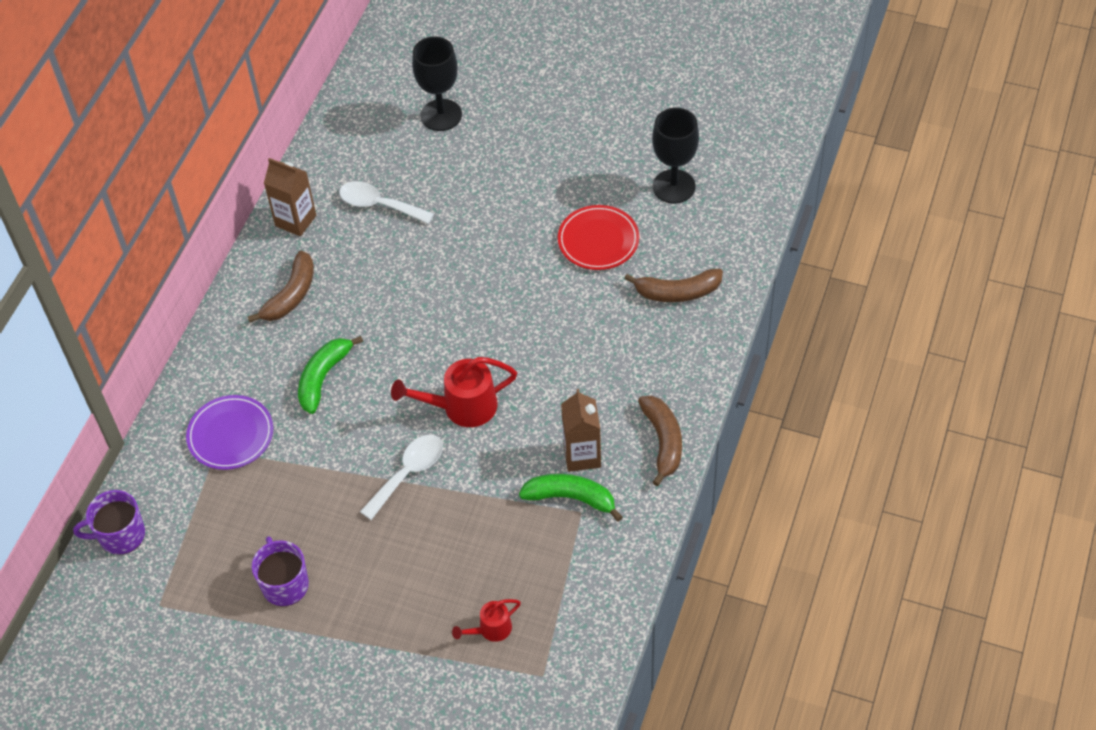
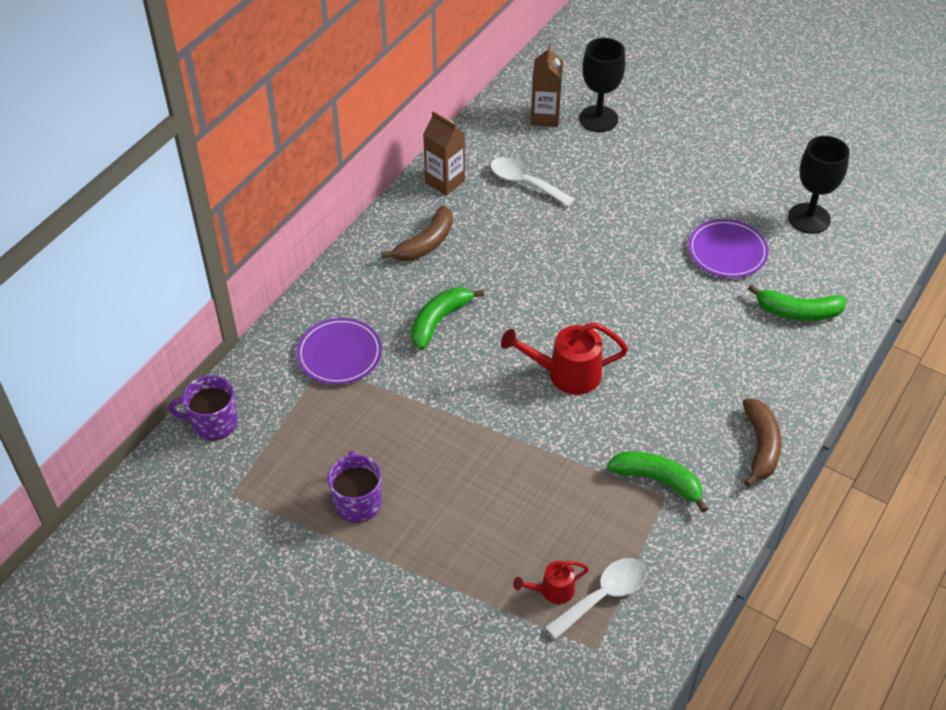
camera: 10 degrees right, 5 degrees down
(408, 473) = (501, 423): white spoon -> white spoon (603, 595)
(582, 455) = (676, 442): brown carton -> brown carton (545, 117)
(598, 240) = (727, 251): red plate -> purple plate
(677, 292) = (797, 312): brown banana -> green banana

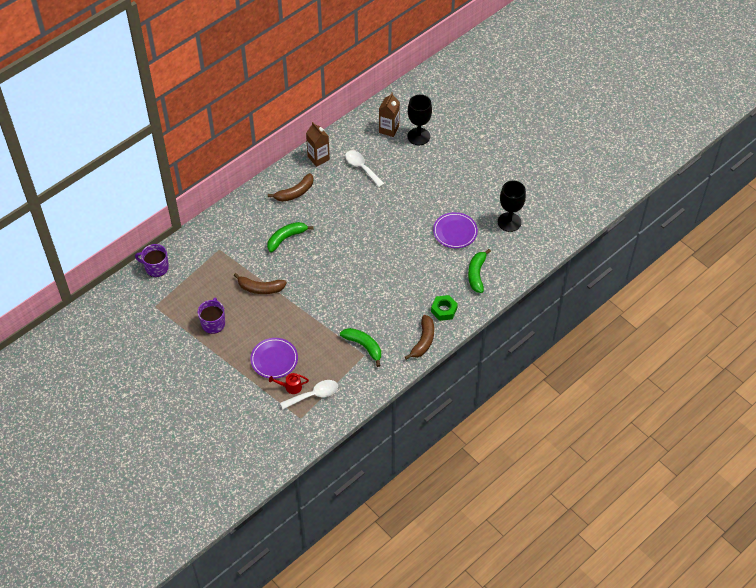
camera: 15 degrees right, 5 degrees up
(339, 354) = (229, 245): purple plate -> purple plate (274, 359)
(424, 417) = (260, 288): none -> brown banana
(565, 374) = (340, 281): red watering can -> none
(771, 384) = (444, 310): none -> green nut
(797, 312) = (477, 274): green banana -> green banana turned 75 degrees clockwise

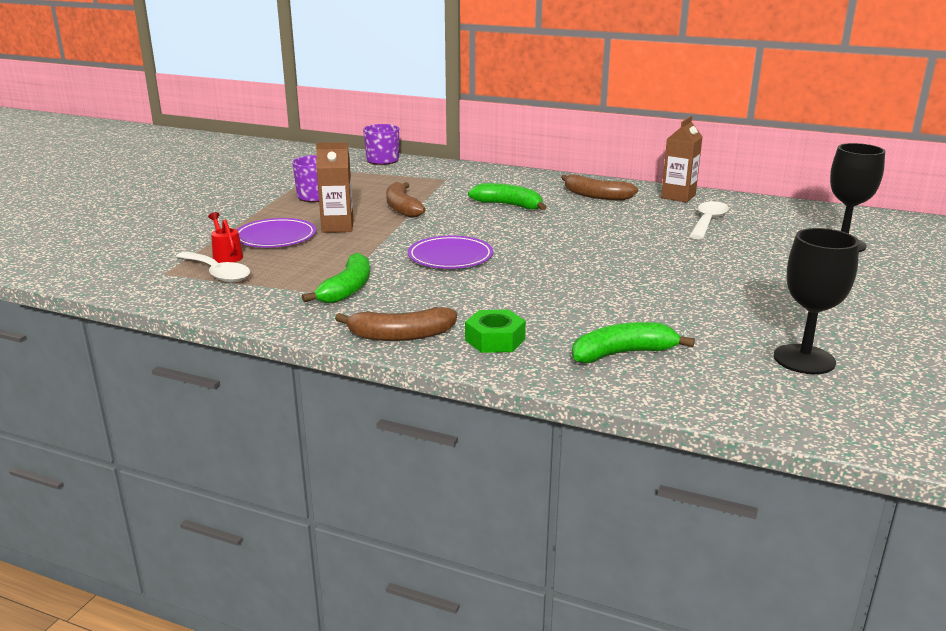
camera: 65 degrees right, 30 degrees down
(389, 129) = (813, 224): brown carton -> brown carton (337, 227)
(455, 232) = (694, 312): purple plate -> purple plate (450, 257)

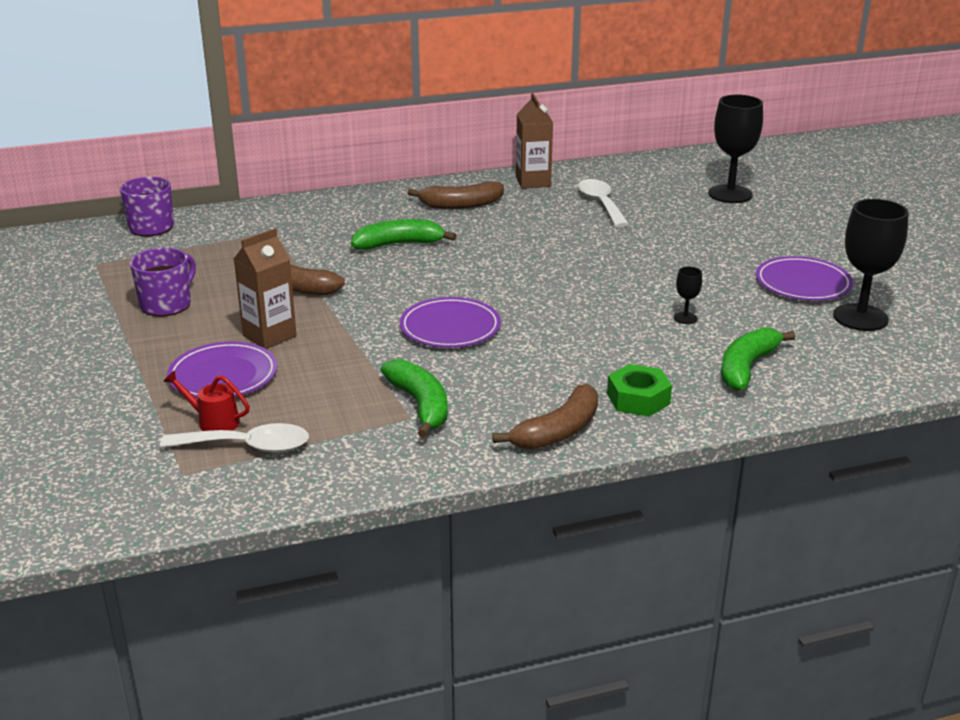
camera: 40 degrees left, 5 degrees up
(635, 307) = (685, 318): none -> black goblet
(793, 319) = (803, 283): none -> purple plate

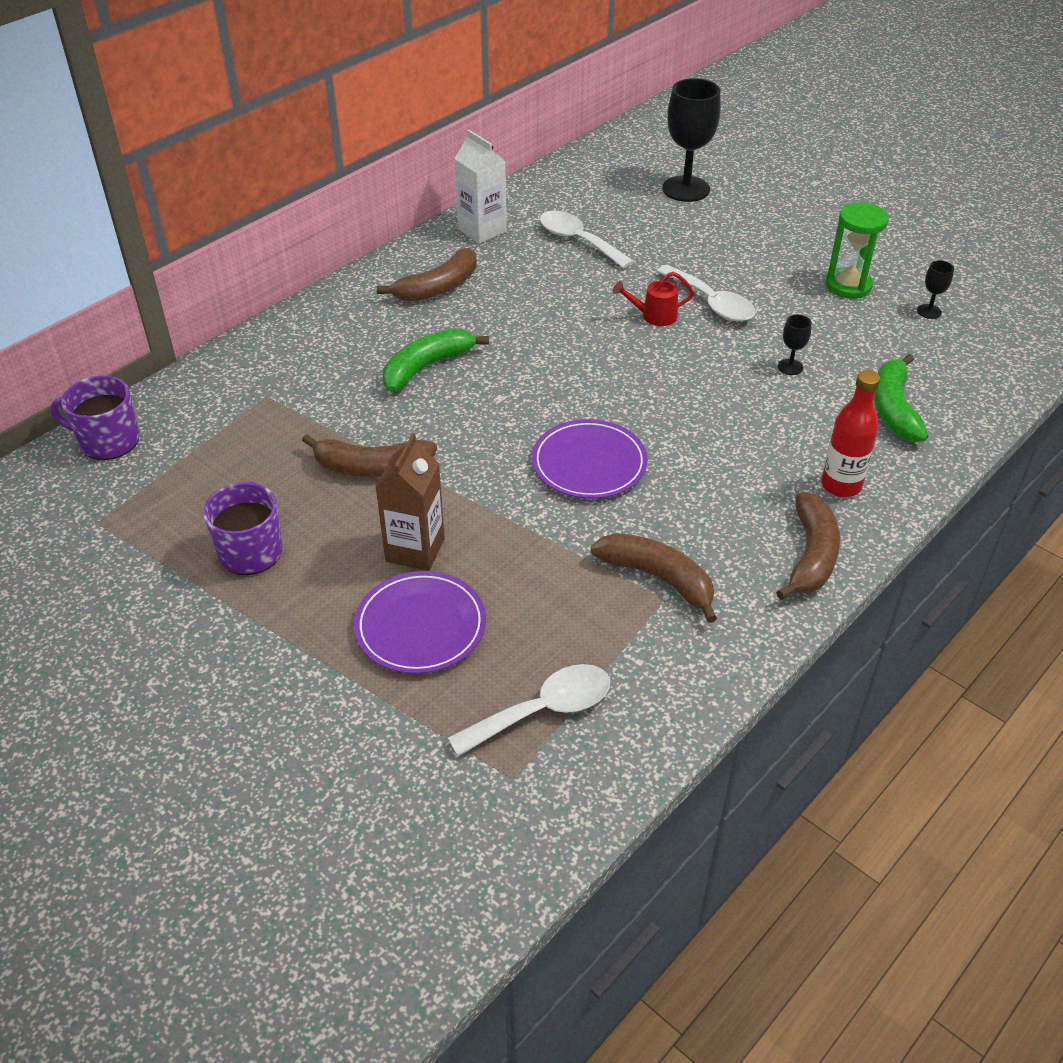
camera: 30 degrees left, 15 degrees up
(213, 421) = (473, 693): red watering can -> red watering can (653, 316)
(420, 405) = (658, 578): green banana -> brown banana
(533, 182) = (482, 230): brown carton -> white carton
(638, 399) = (841, 485): green nut -> red bottle
(666, 264) = (711, 303): none -> white spoon
(803, 283) = (848, 285): purple plate -> green hourglass
(860, 317) = (929, 311): black goblet -> black goblet, size x0.44

